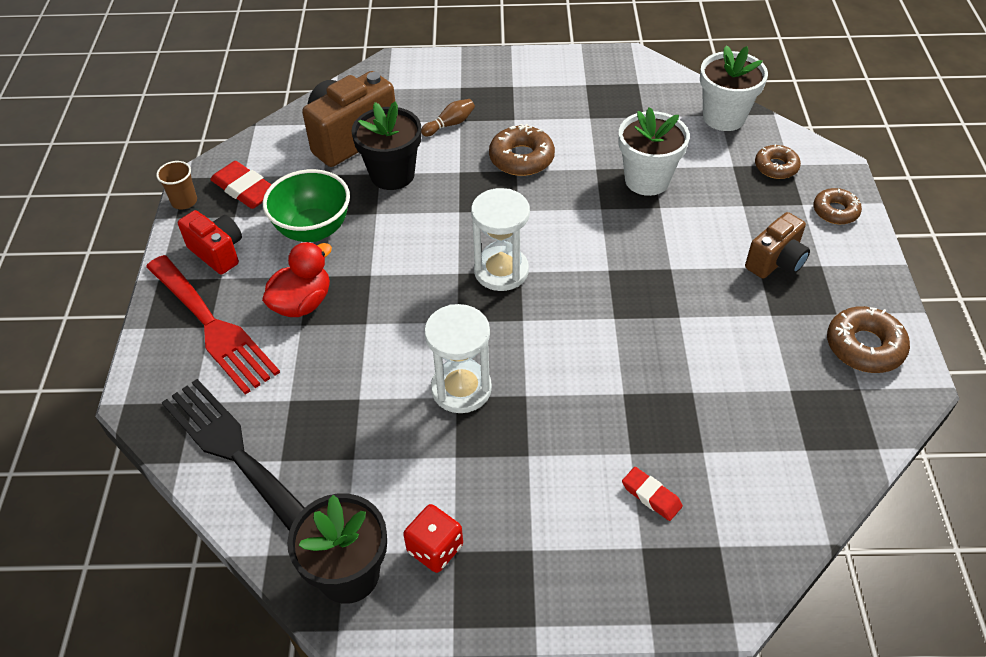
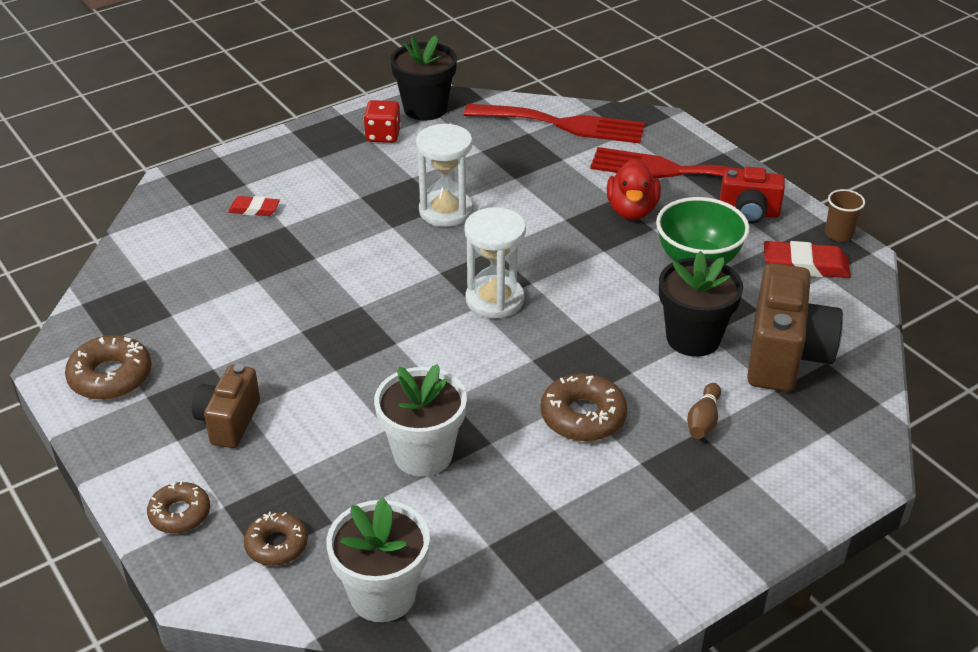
camera: 145 degrees right, 10 degrees down
(235, 452) = (562, 124): black fork -> red fork

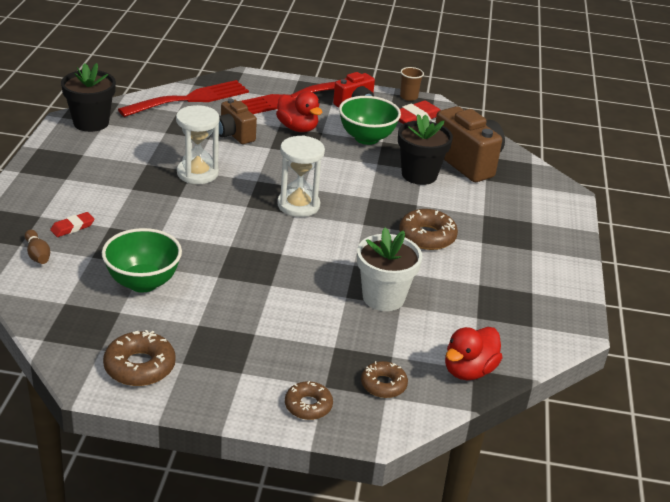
camera: 50 degrees left, 5 degrees down
(229, 422) = (256, 345): brown camera -> brown camera (234, 135)
(230, 298) = (143, 282): none -> green bowl
(382, 595) = (468, 370): white flower pot -> red duck
(383, 135) = (88, 149): red dice -> none
(703, 420) = (478, 209): brown bowling pin -> brown bowling pin (37, 254)

